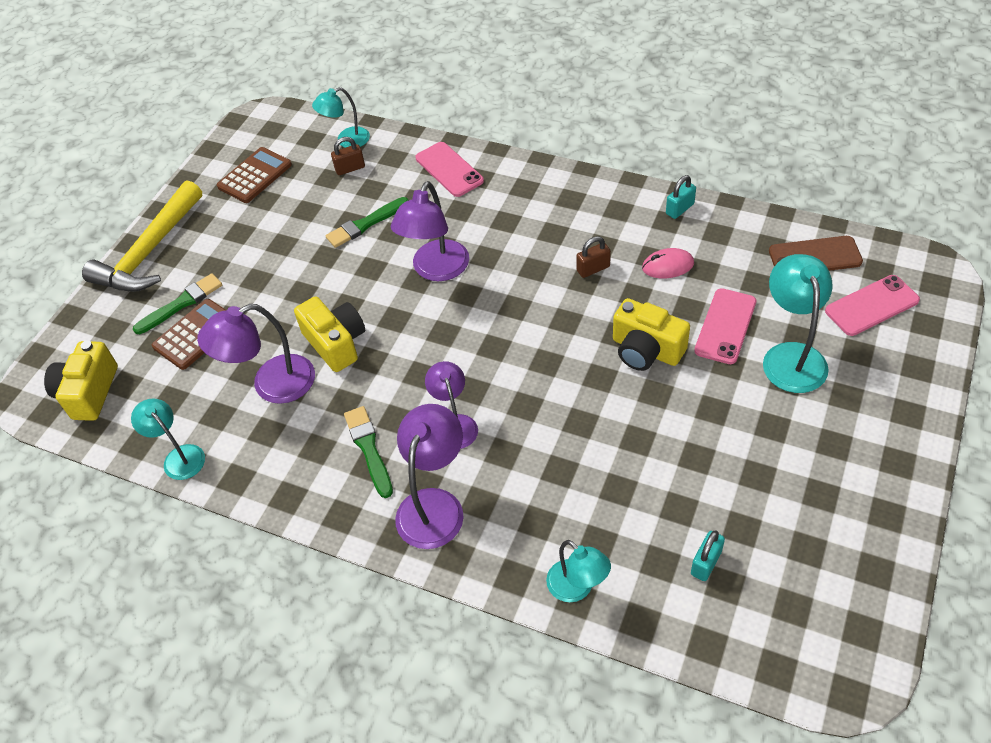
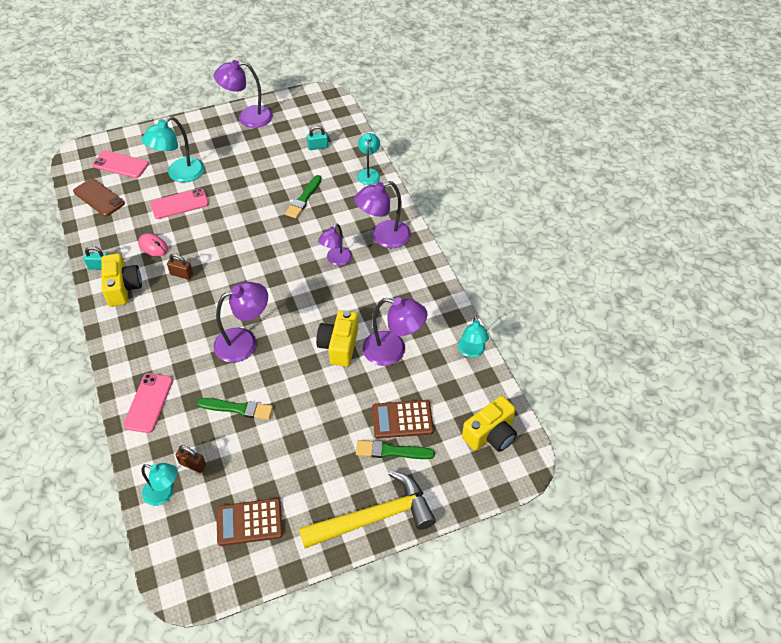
camera: 140 degrees left, 0 degrees up
(369, 449) = (383, 281): green brush -> green brush (304, 198)
(646, 350) = (222, 222): yellow camera -> yellow camera (123, 288)
(871, 515) = (247, 117): none -> purple lamp

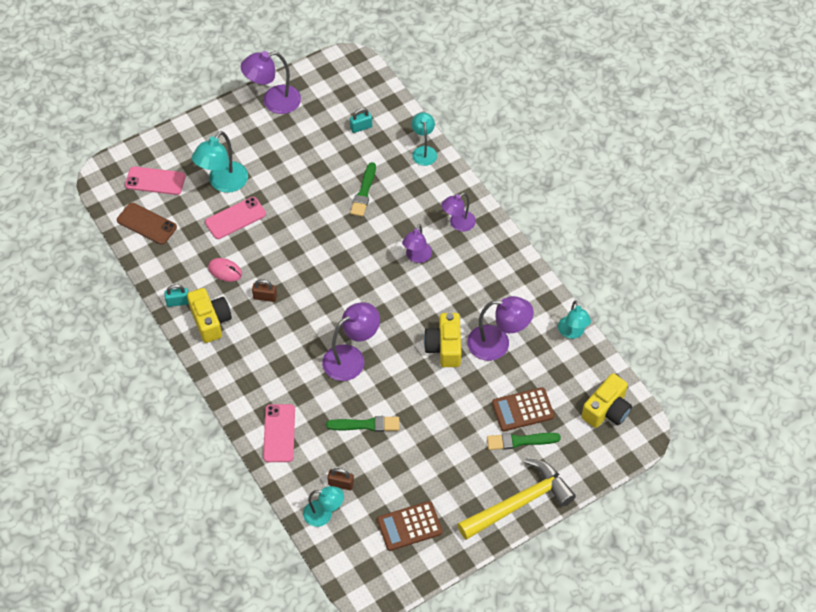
camera: 10 degrees left, 5 degrees up
(383, 237) = (458, 224): purple lamp -> purple lamp, size x0.65

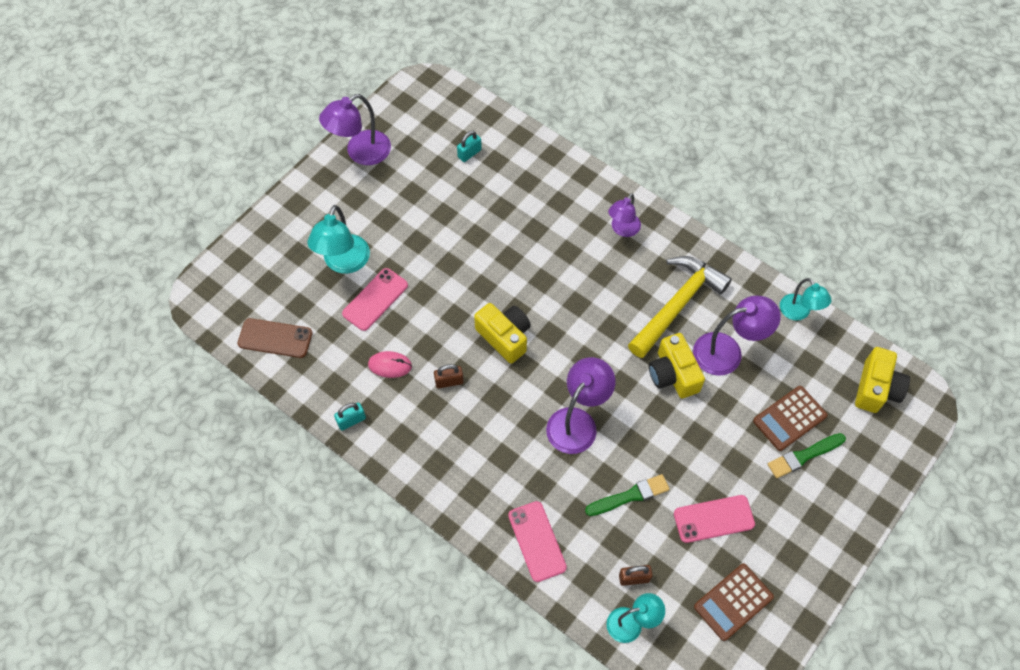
camera: 20 degrees left, 5 degrees up
(155, 181) = (264, 284): pink phone -> pink phone (713, 519)
(210, 321) = (399, 431): yellow camera -> yellow camera (504, 337)
(364, 192) = (505, 225): green brush -> none
(417, 257) = (596, 280): purple lamp -> none
(424, 151) = (549, 160): turquoise lamp -> none
(519, 502) = (838, 529): yellow hammer -> yellow hammer (677, 304)

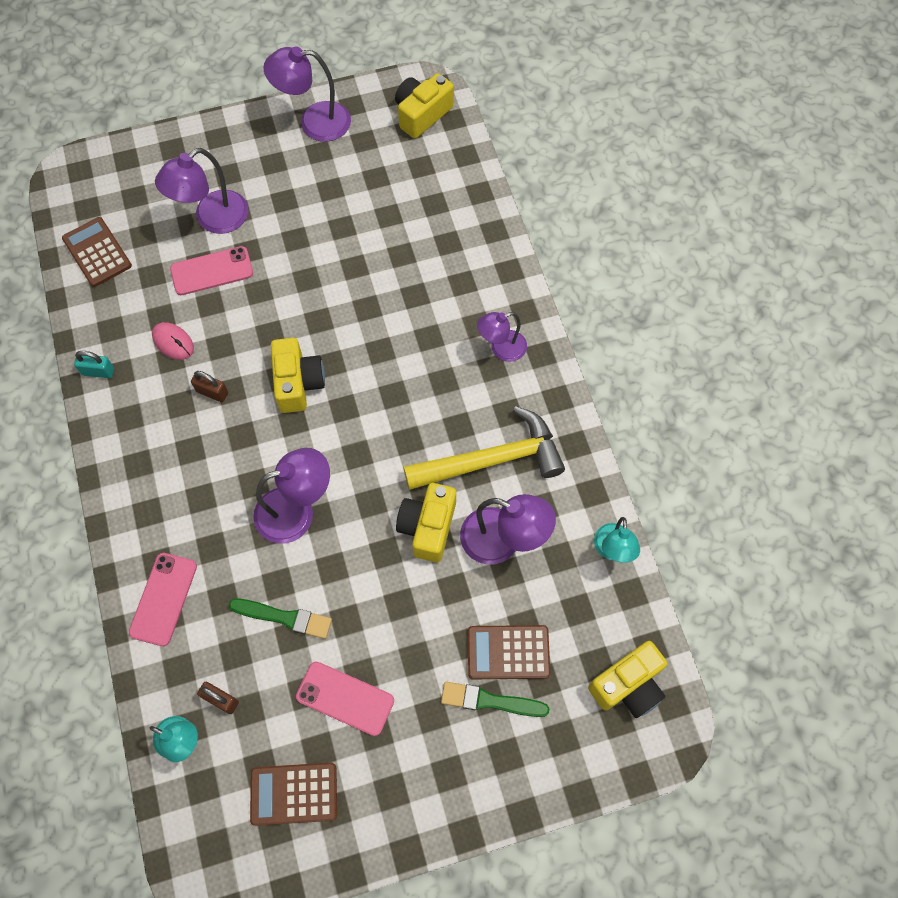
camera: 35 degrees right, 5 degrees up
(275, 338) = (97, 252): brown phone -> brown calculator
(344, 263) = (213, 219): turquoise lamp -> purple lamp
(435, 104) = (422, 114): none -> yellow camera
(469, 153) = (415, 182): turquoise padlock -> none

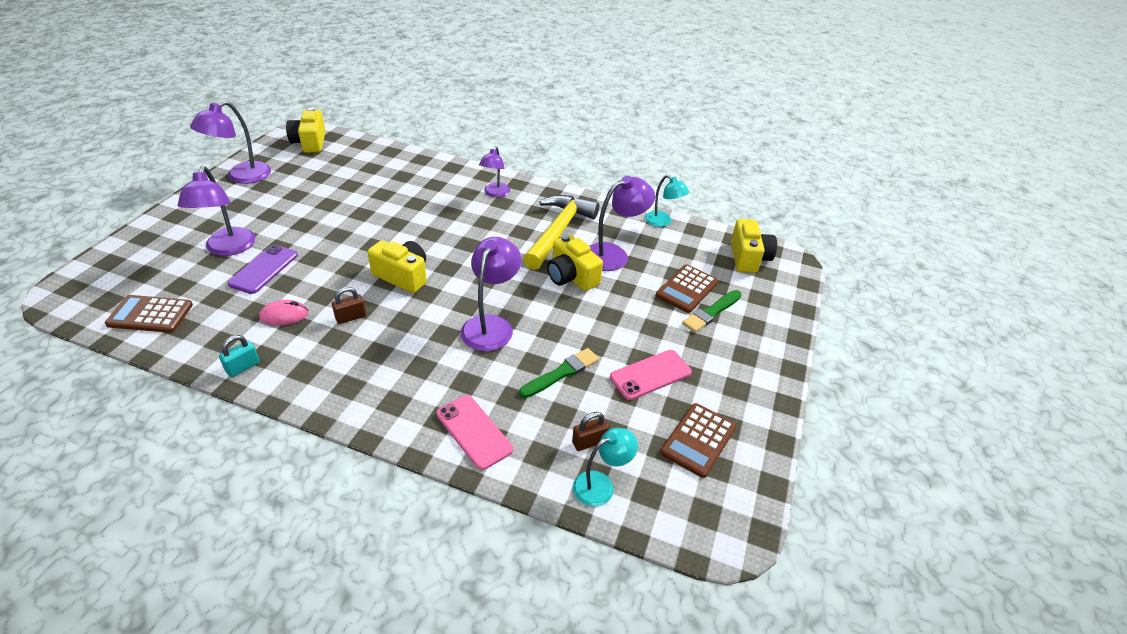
camera: 55 degrees left, 25 degrees down
(212, 271) = (264, 269): pink phone -> purple phone

